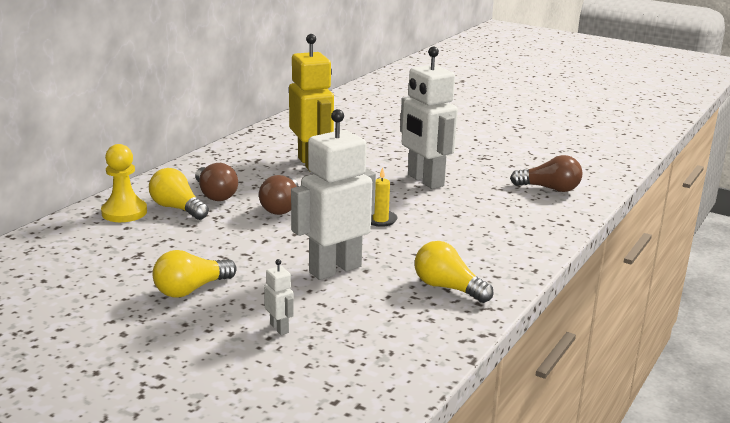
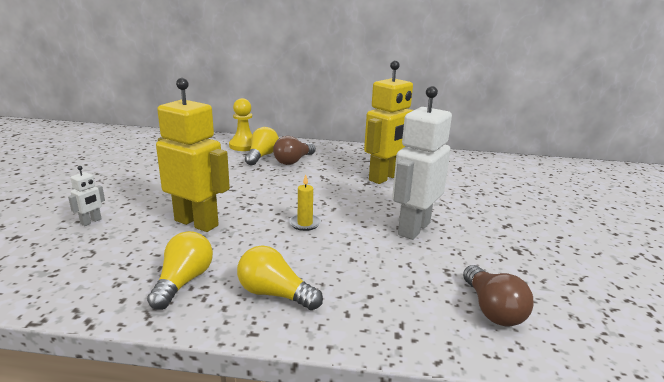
camera: 65 degrees right, 0 degrees up
(191, 289) = (144, 184): yellow light bulb -> yellow light bulb (275, 294)
(282, 207) = (293, 183): brown light bulb -> none
(335, 269) = (197, 223): white robot -> yellow robot

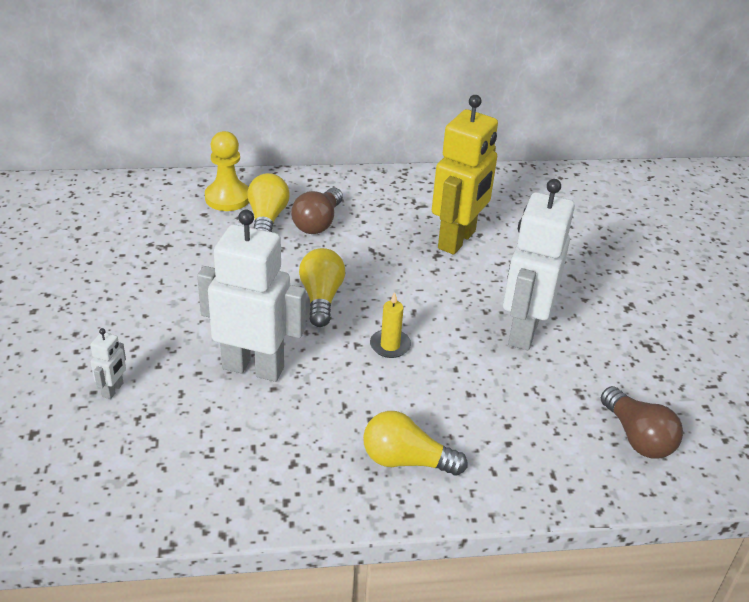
camera: 15 degrees left, 15 degrees up
(183, 282) = (295, 463): yellow light bulb -> yellow light bulb (321, 298)
(197, 223) = (253, 367): yellow robot -> white robot

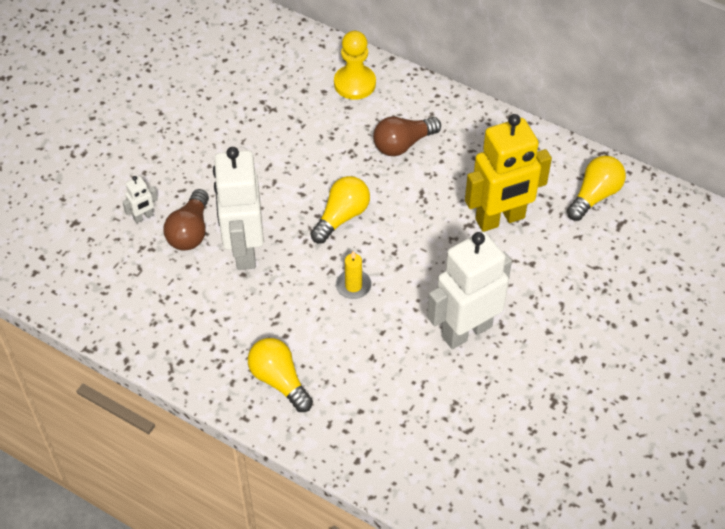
camera: 40 degrees right, 15 degrees up
(253, 367) = (244, 250): white robot -> white robot turned 150 degrees counterclockwise
(267, 219) = (367, 120): yellow light bulb -> yellow light bulb (594, 196)
(637, 437) = (458, 464): brown light bulb -> brown light bulb (190, 231)

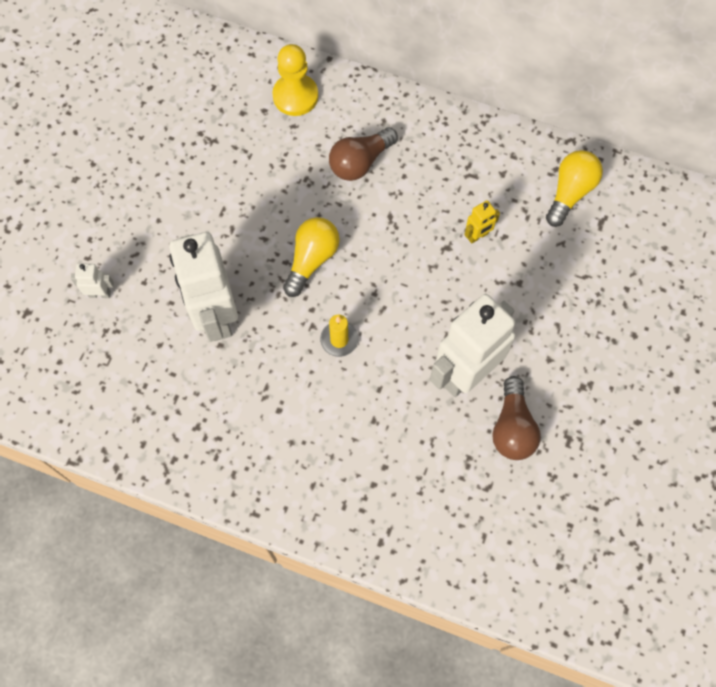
camera: 10 degrees left, 15 degrees up
(143, 217) = (100, 294): white robot -> white robot turned 135 degrees counterclockwise
(190, 231) = (154, 303): brown light bulb -> brown light bulb (512, 427)
(279, 380) = (282, 464): yellow light bulb -> none
(500, 219) = (477, 236): yellow robot -> yellow robot, size x0.41

